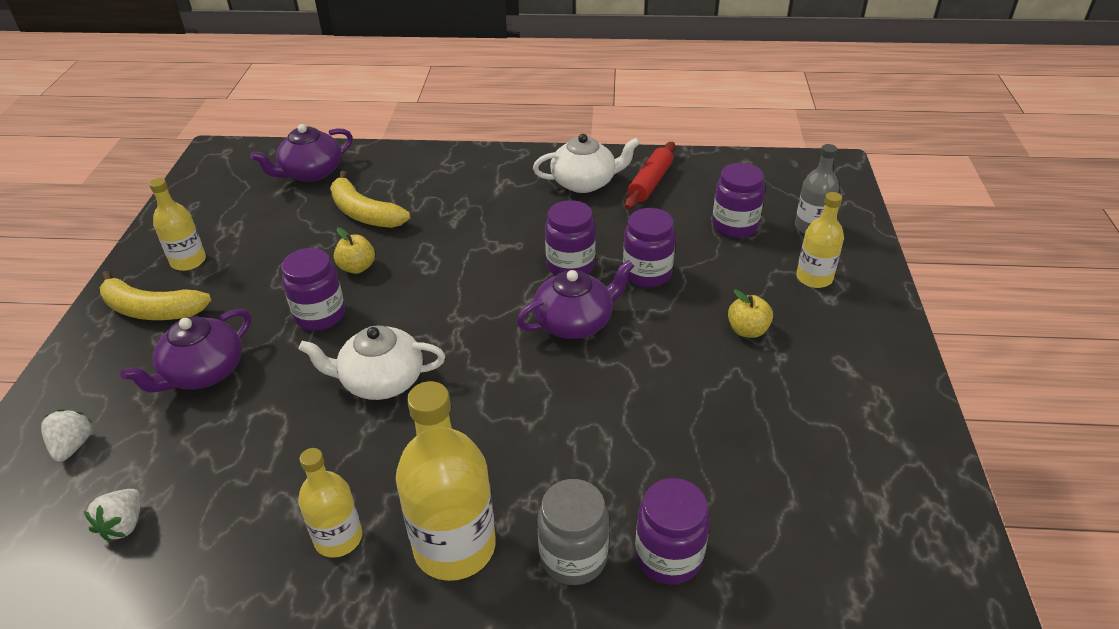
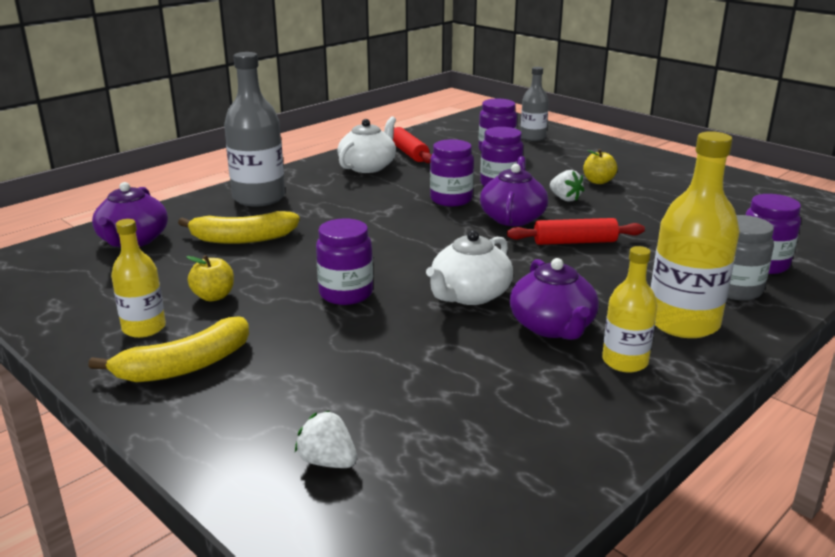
camera: 50 degrees left, 15 degrees down
(124, 525) = (485, 458): white strawberry -> white strawberry (565, 198)
(203, 372) = (331, 364): purple teapot -> purple teapot (552, 326)
(357, 267) = (311, 262): yellow apple -> yellow apple (213, 296)
(447, 174) = (259, 198): none -> grey bottle
(564, 389) = (575, 242): none -> red rolling pin
(814, 278) = (578, 152): yellow bottle -> none

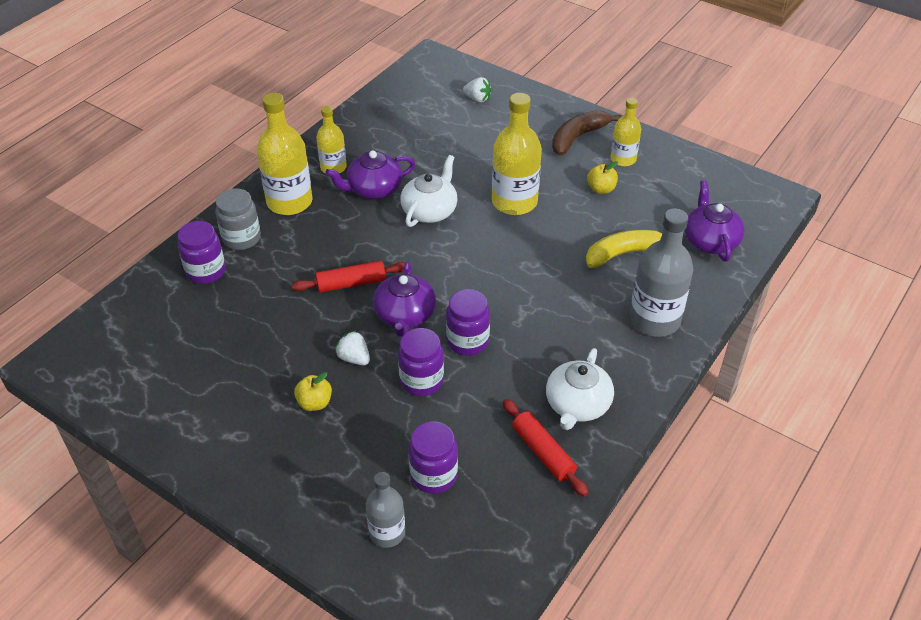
camera: 170 degrees right, 20 degrees up
(185, 366) = (578, 137): yellow banana -> brown banana
(346, 294) = (514, 202): purple jar -> yellow bottle
(552, 326) = (374, 189): purple teapot -> purple teapot turned 90 degrees counterclockwise

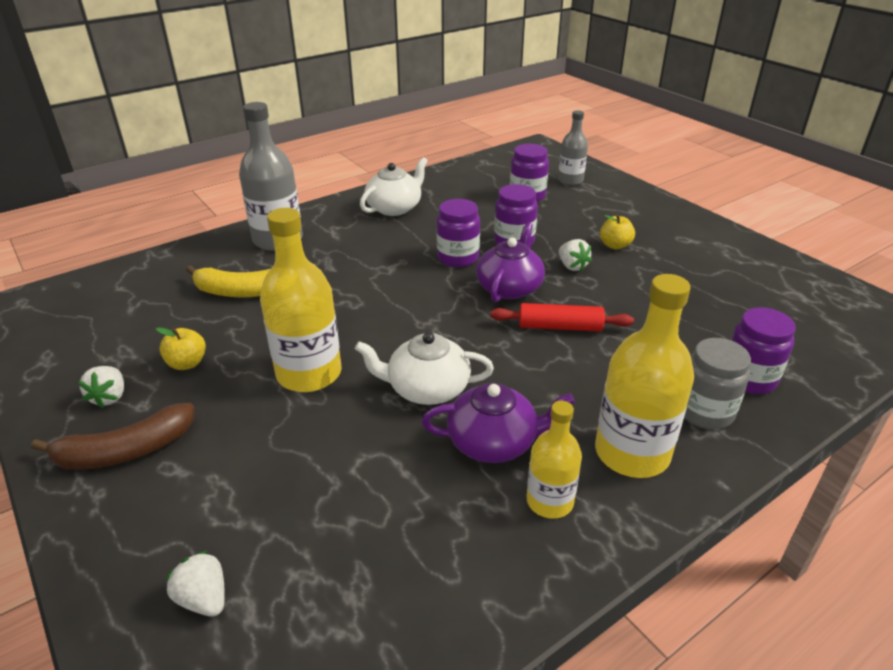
camera: 160 degrees left, 10 degrees down
(430, 211) = (427, 388): white teapot -> white teapot turned 45 degrees clockwise
(543, 452) = (440, 192): red rolling pin -> none
(623, 159) = (109, 397): yellow bottle -> white strawberry
(710, 241) = (145, 284): purple teapot -> none

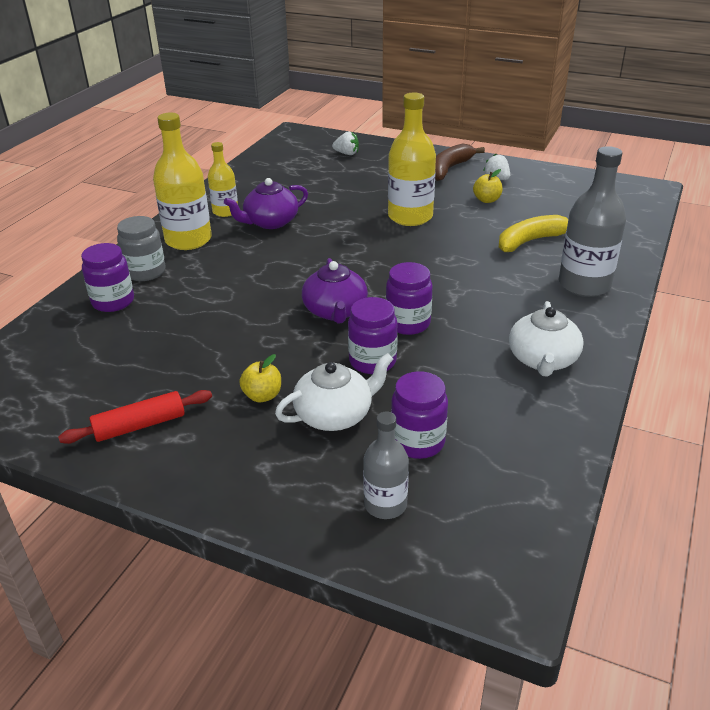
camera: 150 degrees right, 0 degrees up
(427, 388) = (331, 231): white teapot -> white teapot (335, 415)
(560, 327) = (271, 293): red rolling pin -> red rolling pin (140, 425)
(572, 266) = (294, 352): white strawberry -> none

